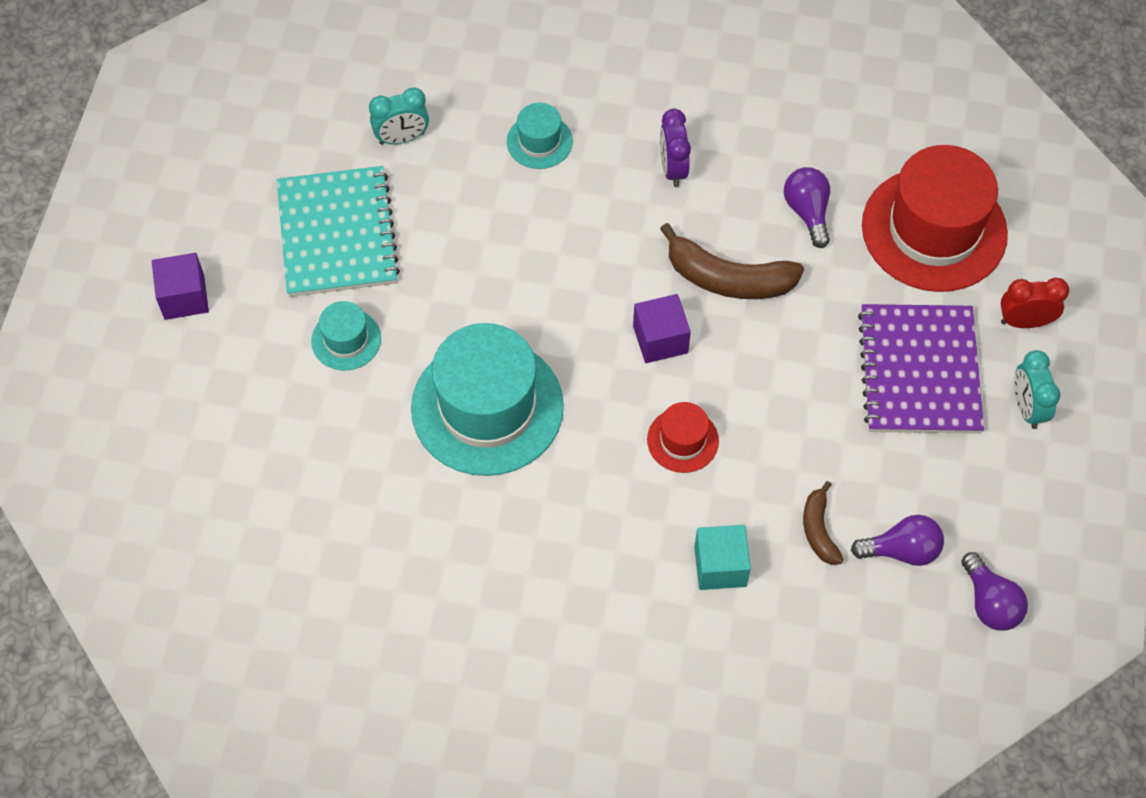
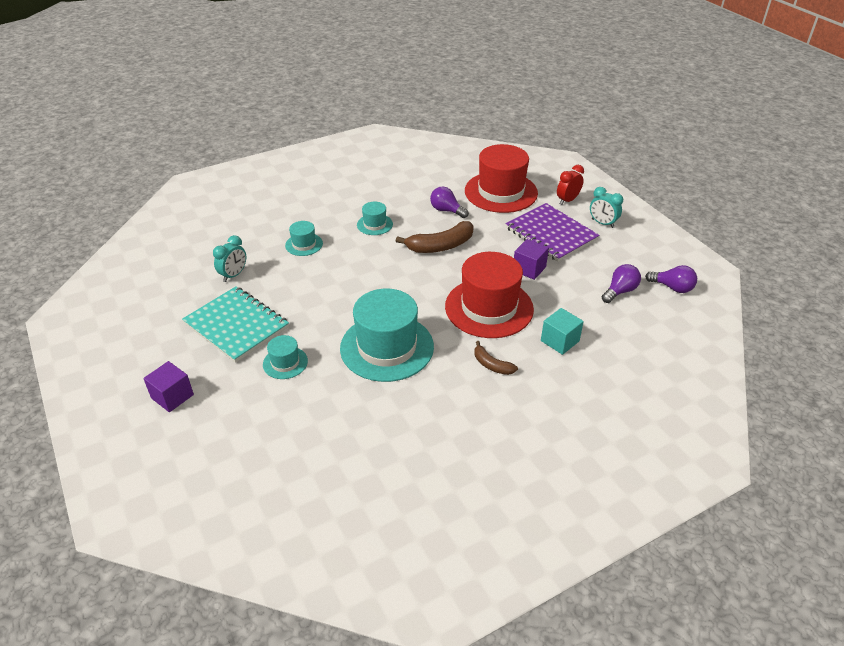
camera: 40 degrees left, 20 degrees down
(660, 339) = (437, 280): purple cube -> purple cube (529, 269)
(673, 168) = (374, 224): purple clock -> turquoise hat
(682, 440) = (489, 307): red hat -> red hat, size x2.14
(819, 530) = (581, 304): brown banana -> brown banana (492, 365)

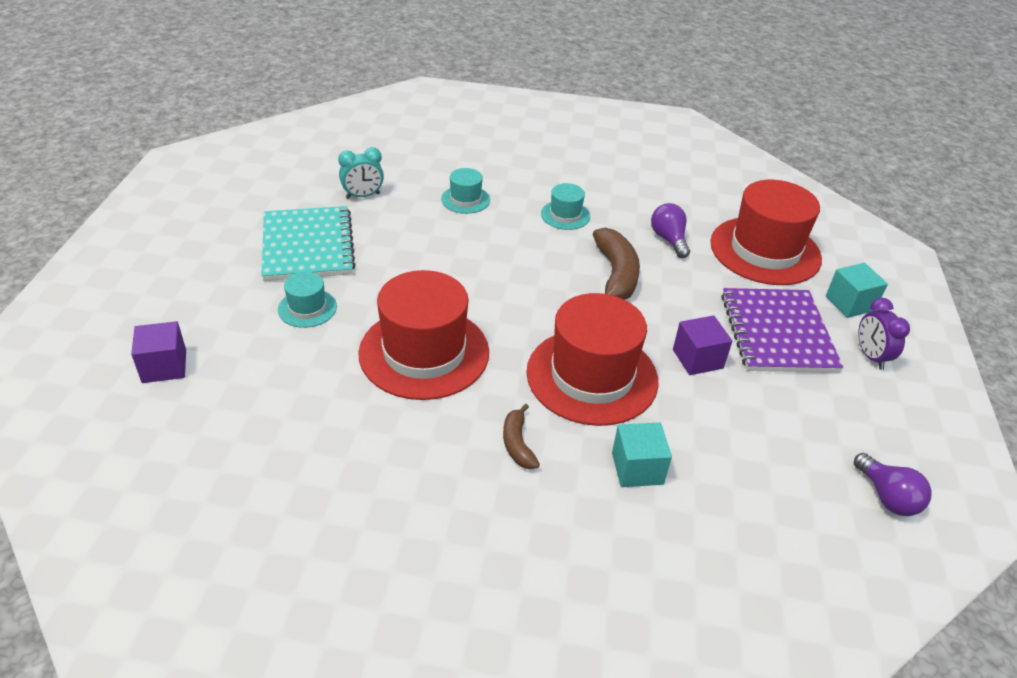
camera: 35 degrees right, 0 degrees up
(172, 396) = (176, 280): purple cube -> purple cube (164, 366)
(387, 347) = (424, 352): turquoise hat -> red hat
(441, 246) = (615, 275): brown banana -> brown banana turned 105 degrees counterclockwise
(567, 200) = (850, 303): red clock -> turquoise cube
(602, 223) = (870, 356): turquoise clock -> purple clock
(620, 291) = (797, 456): purple light bulb -> none

